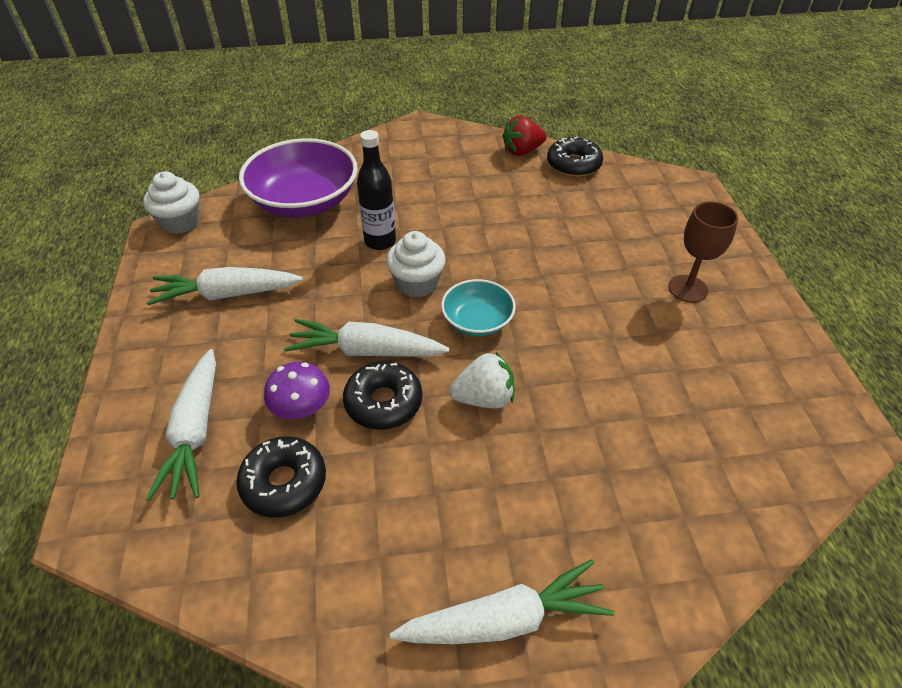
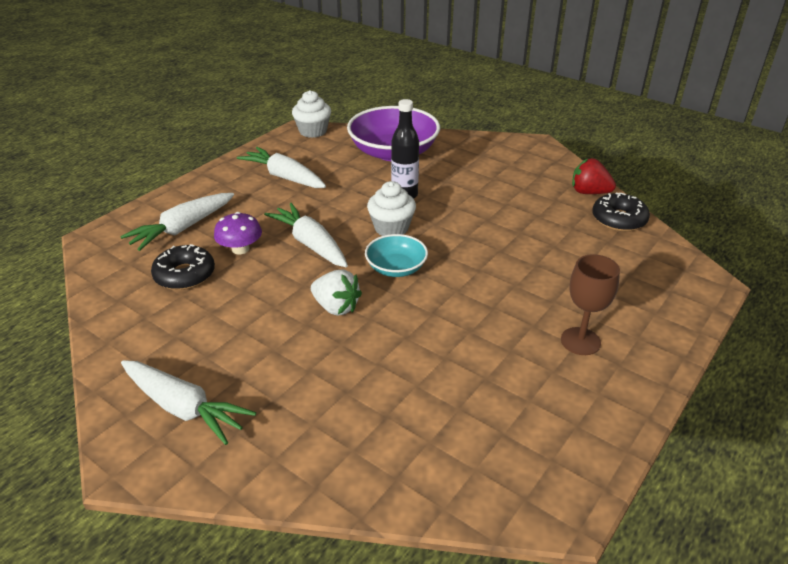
camera: 45 degrees right, 10 degrees down
(383, 402) = (281, 273): black donut -> none

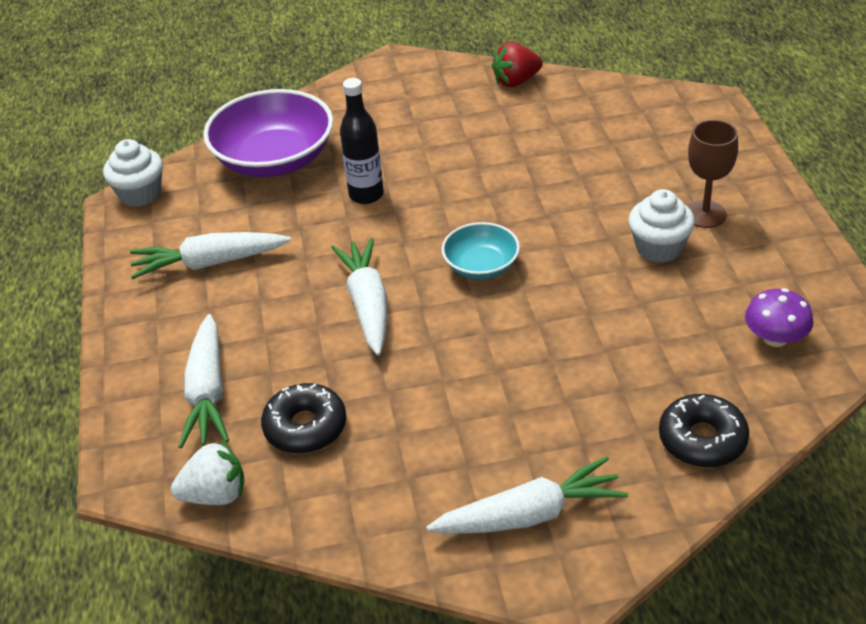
camera: 45 degrees left, 5 degrees up
(240, 249) = (310, 362): purple mushroom -> purple mushroom (775, 338)
(310, 244) = (368, 304): white carrot -> white carrot turned 75 degrees clockwise
(336, 307) = (495, 337): white strawberry -> white strawberry (215, 495)
(391, 228) = (412, 234): white cupcake -> white cupcake (659, 248)
(618, 219) = (576, 92): black donut -> black donut (702, 439)

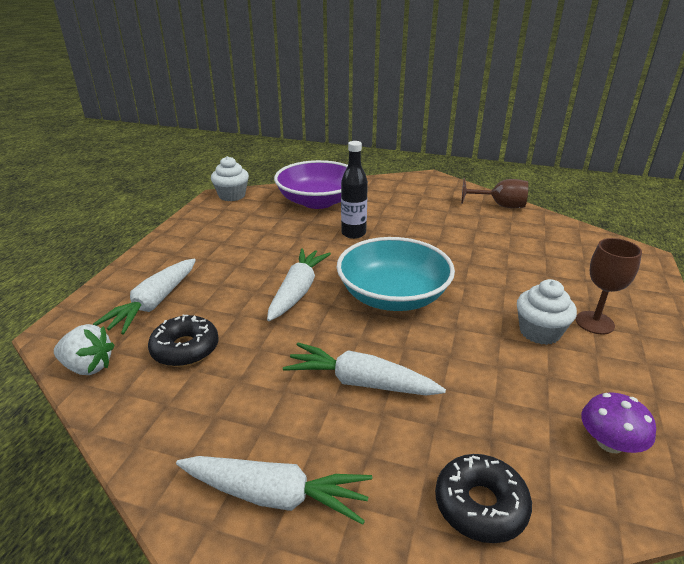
camera: 25 degrees right, 10 degrees down
(210, 263) = (231, 237): white carrot -> white carrot (361, 382)
(481, 266) = (393, 296): turquoise bowl -> turquoise bowl, size x1.86
(516, 81) = (500, 205): red strawberry -> brown goblet

